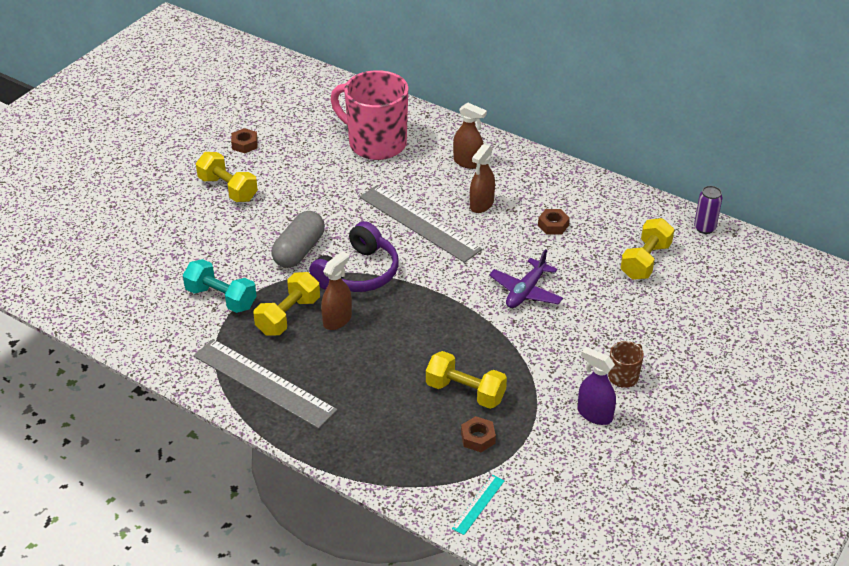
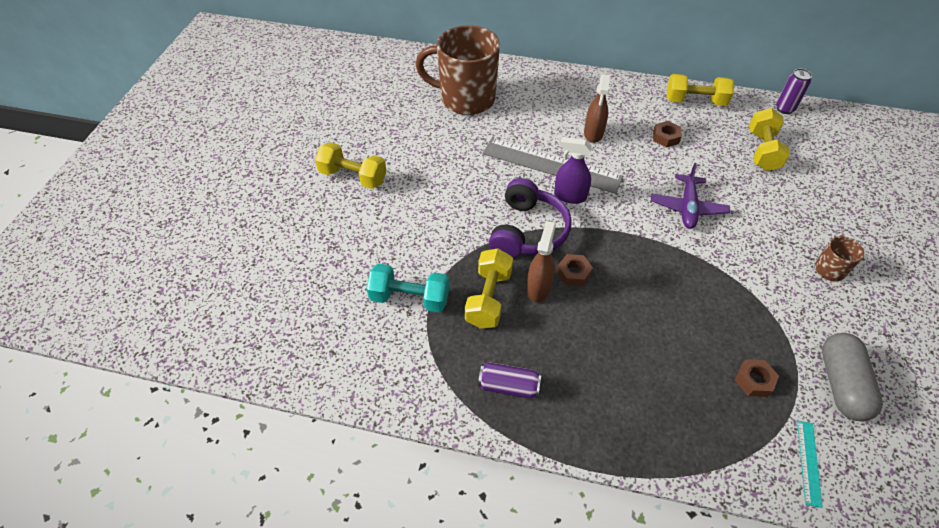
camera: 20 degrees left, 10 degrees up
(244, 144) = (345, 128): brown nut -> brown nut (573, 273)
(264, 383) = (508, 386): grey ruler -> purple can
(299, 250) = (458, 223): grey capsule -> grey capsule (841, 384)
(376, 143) = (466, 99): pink mug -> brown mug
(465, 392) = (707, 331): yellow dumbbell -> yellow dumbbell (695, 101)
(468, 162) = (556, 97): brown spray bottle -> none
(594, 414) = (835, 317): purple spray bottle -> purple spray bottle (570, 196)

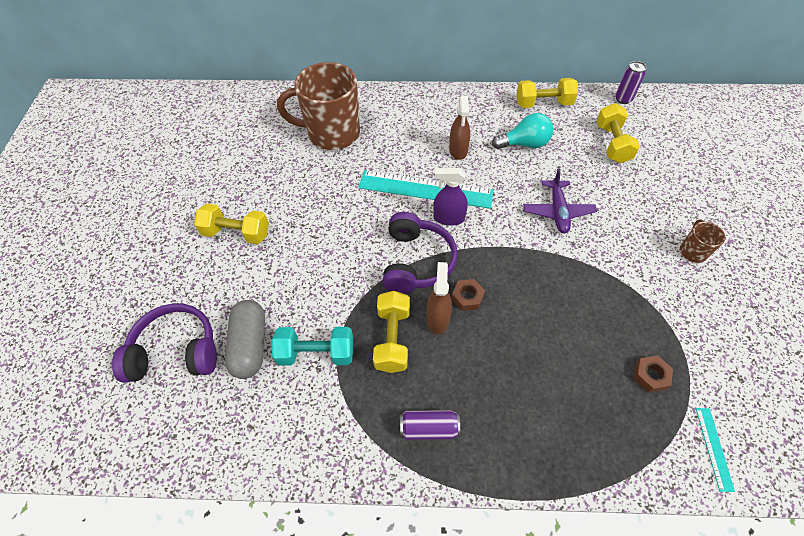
camera: 10 degrees left, 5 degrees up
(274, 273) = (175, 351): none -> purple headphones
(551, 165) = (425, 189): grey ruler -> turquoise ruler
(665, 137) = (524, 144): brown nut -> turquoise light bulb
(841, 384) = (725, 363): grey capsule -> grey capsule (250, 345)

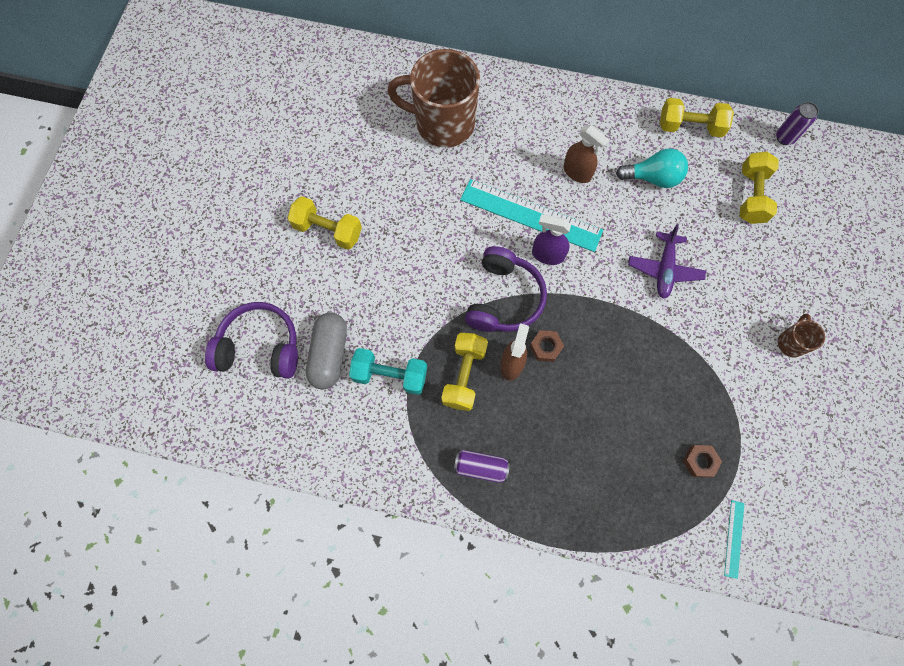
camera: 10 degrees right, 15 degrees up
(458, 150) = (577, 172): brown spray bottle -> brown spray bottle turned 60 degrees counterclockwise

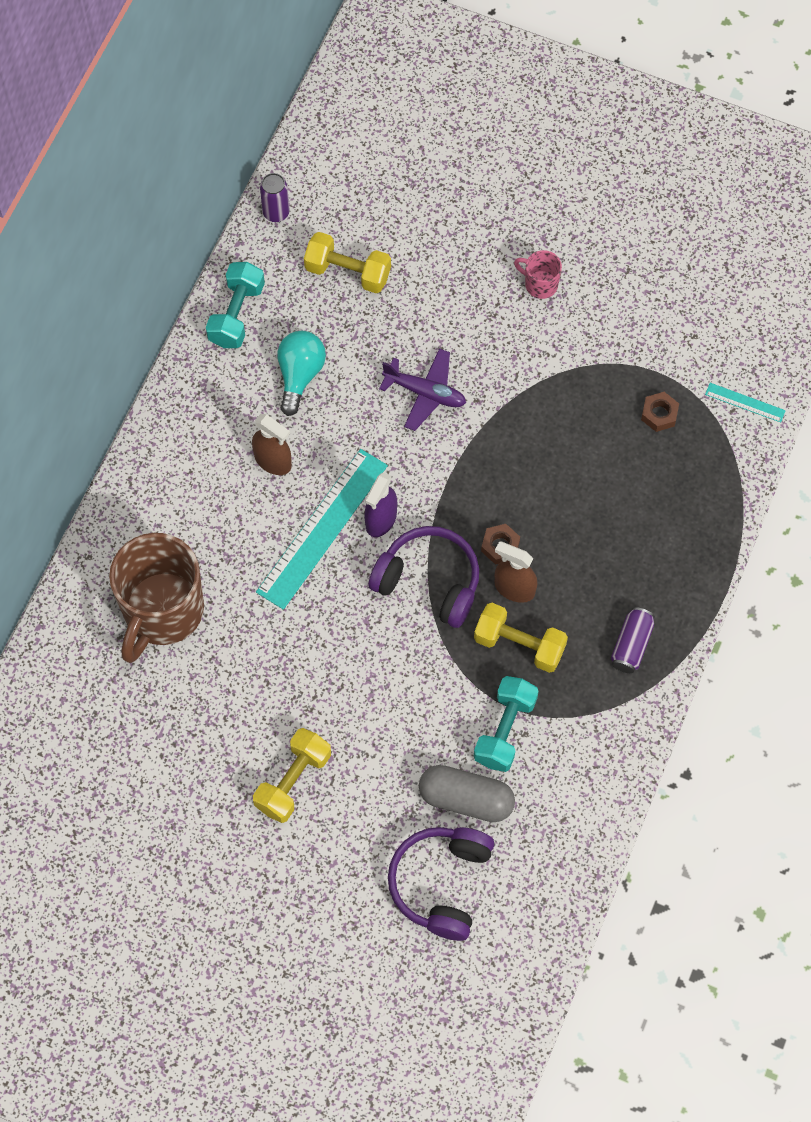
camera: 80 degrees left, 5 degrees down
(577, 172) = (273, 461): brown spray bottle -> brown spray bottle turned 75 degrees clockwise
(690, 127) = (236, 314): yellow dumbbell -> turquoise dumbbell
(791, 343) = (540, 284): brown mug -> pink mug

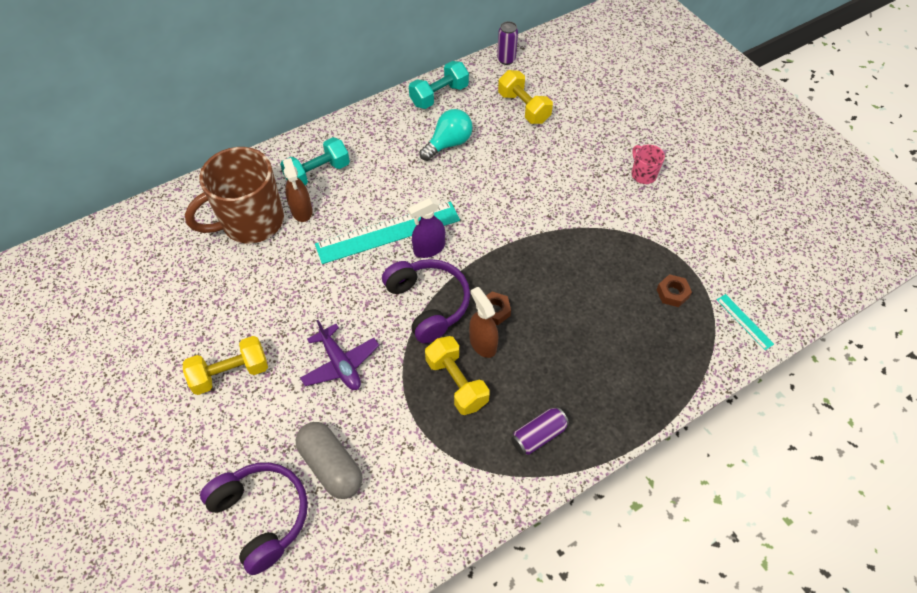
camera: 35 degrees right, 10 degrees down
(273, 461) = (392, 179): brown spray bottle -> brown spray bottle (301, 211)
(425, 393) = (518, 194): purple plane -> purple plane (340, 364)
(441, 884) = (261, 516): purple headphones -> purple headphones turned 90 degrees clockwise
(505, 730) = (399, 435): turquoise dumbbell -> turquoise dumbbell (317, 173)

